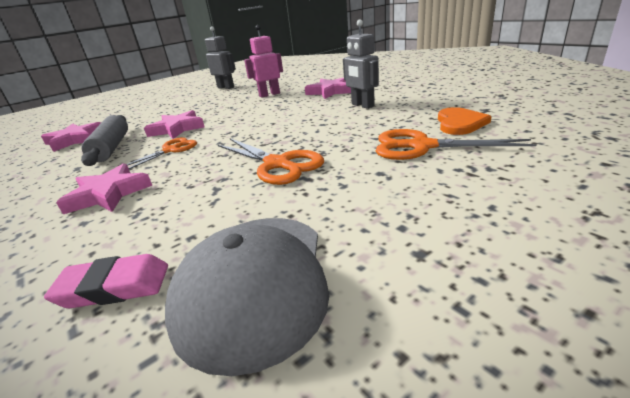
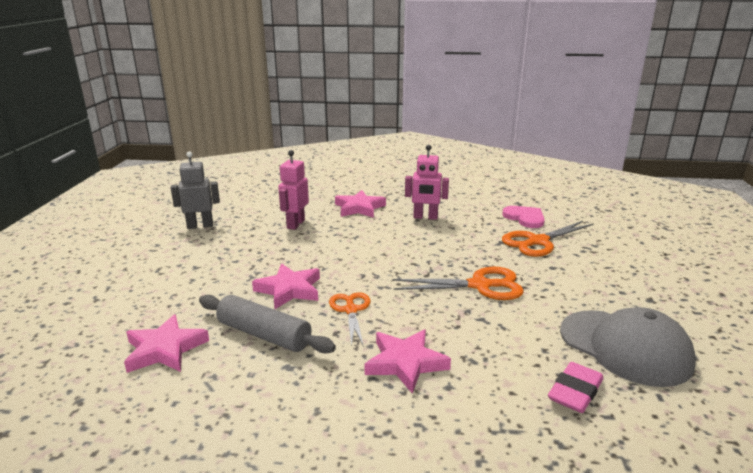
camera: 50 degrees left, 5 degrees down
(362, 105) = (425, 217): grey robot -> pink robot
(459, 123) = (525, 218): orange heart -> pink heart

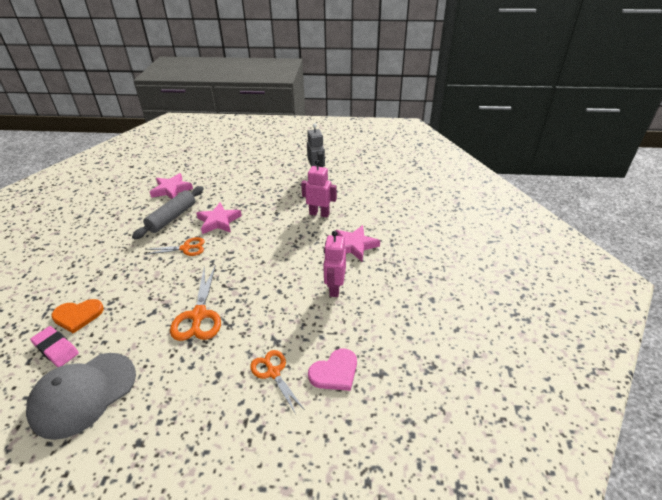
camera: 90 degrees right, 15 degrees up
(405, 363) = (122, 272): pink star -> none
(508, 387) = (78, 316): none -> orange heart
(538, 242) = (273, 372): orange scissors -> orange scissors, size x0.66

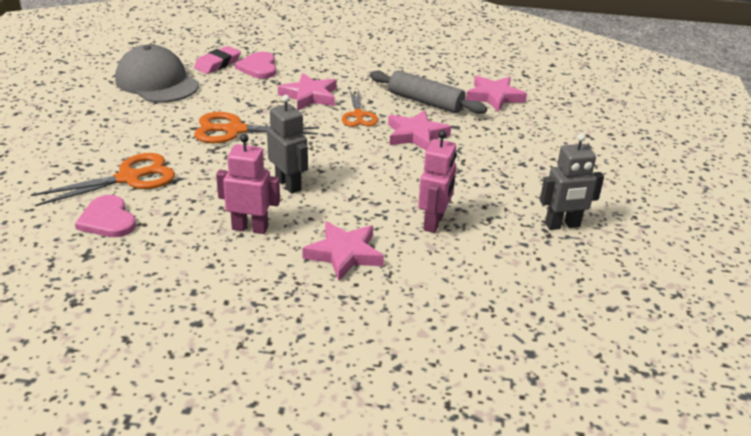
camera: 90 degrees right, 5 degrees down
(78, 316) = (258, 67): orange heart -> pink heart
(147, 276) = (309, 96): none -> pink star
(273, 372) = (129, 178): orange scissors -> orange scissors, size x1.52
(281, 275) = (288, 184): none -> grey robot

